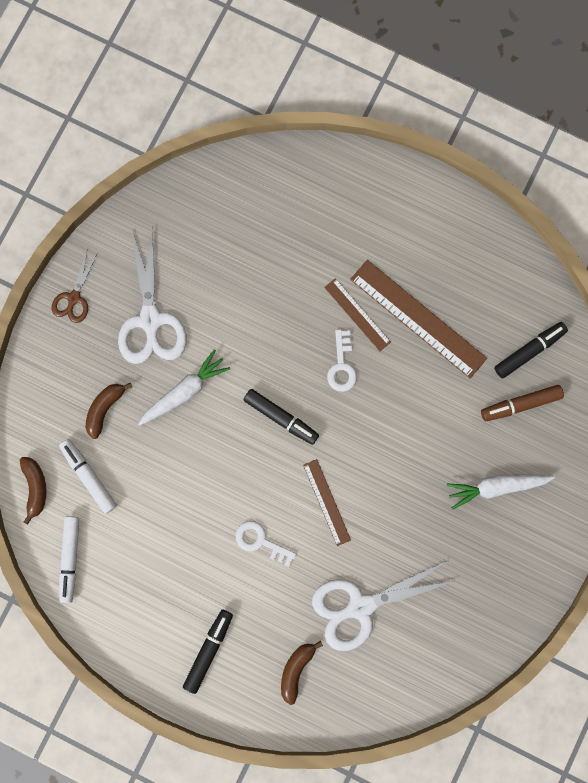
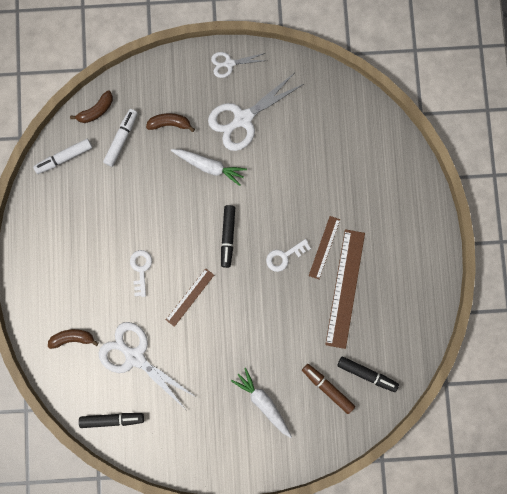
camera: 60 degrees right, 0 degrees up
(74, 298) = (229, 63): brown scissors -> white scissors
(208, 650) = (54, 276): black marker -> black marker (112, 419)

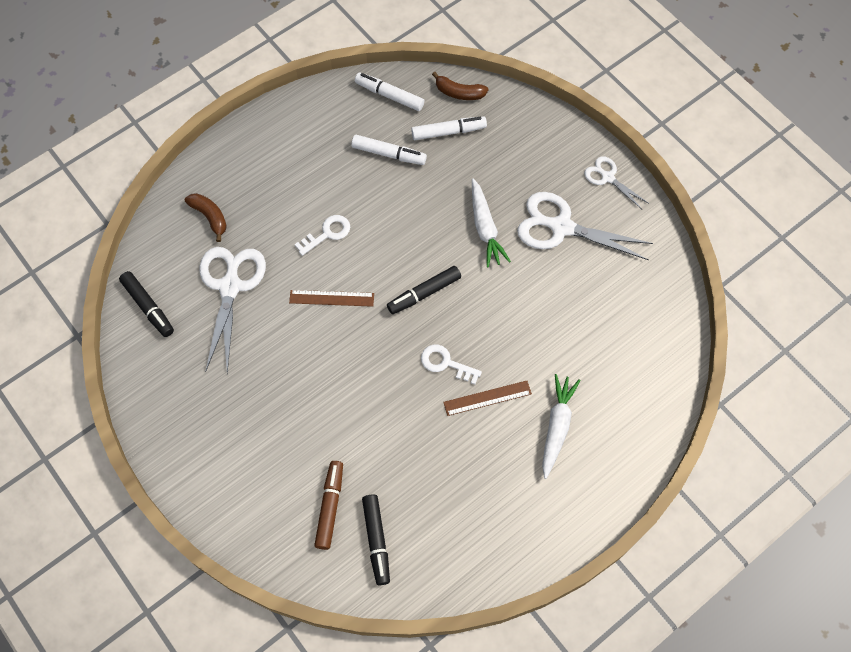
camera: 55 degrees right, 15 degrees down
(110, 189) = (389, 154): none -> white marker
(170, 124) = (499, 164): brown banana -> none
(263, 402) = (266, 447): white carrot -> white carrot (557, 426)
(345, 288) = (458, 450): brown ruler -> none

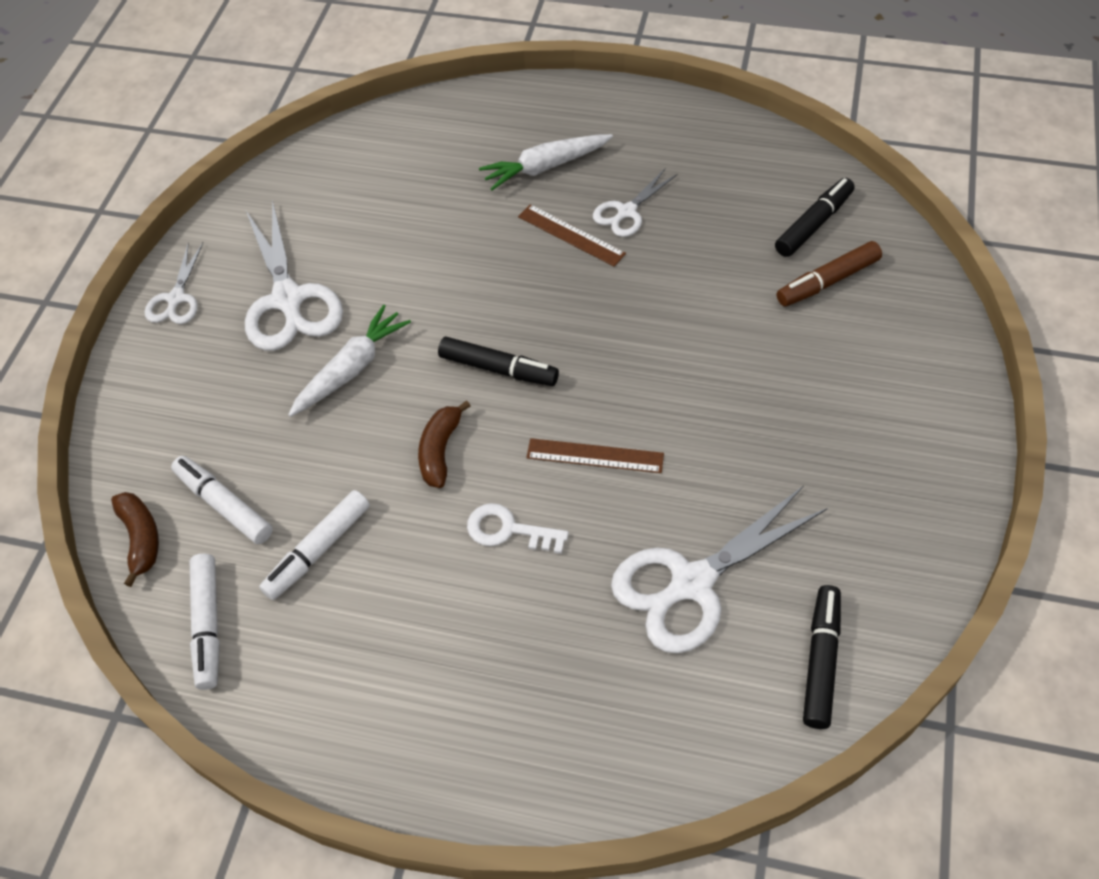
camera: 125 degrees left, 10 degrees down
(210, 217) = (617, 702): brown banana -> brown banana (440, 450)
(331, 298) = (595, 456): brown ruler -> brown ruler turned 45 degrees counterclockwise
(389, 154) = (318, 550): white marker -> white marker turned 120 degrees counterclockwise
(446, 363) = (567, 292): white key -> none
(479, 443) = (627, 212): none -> white scissors

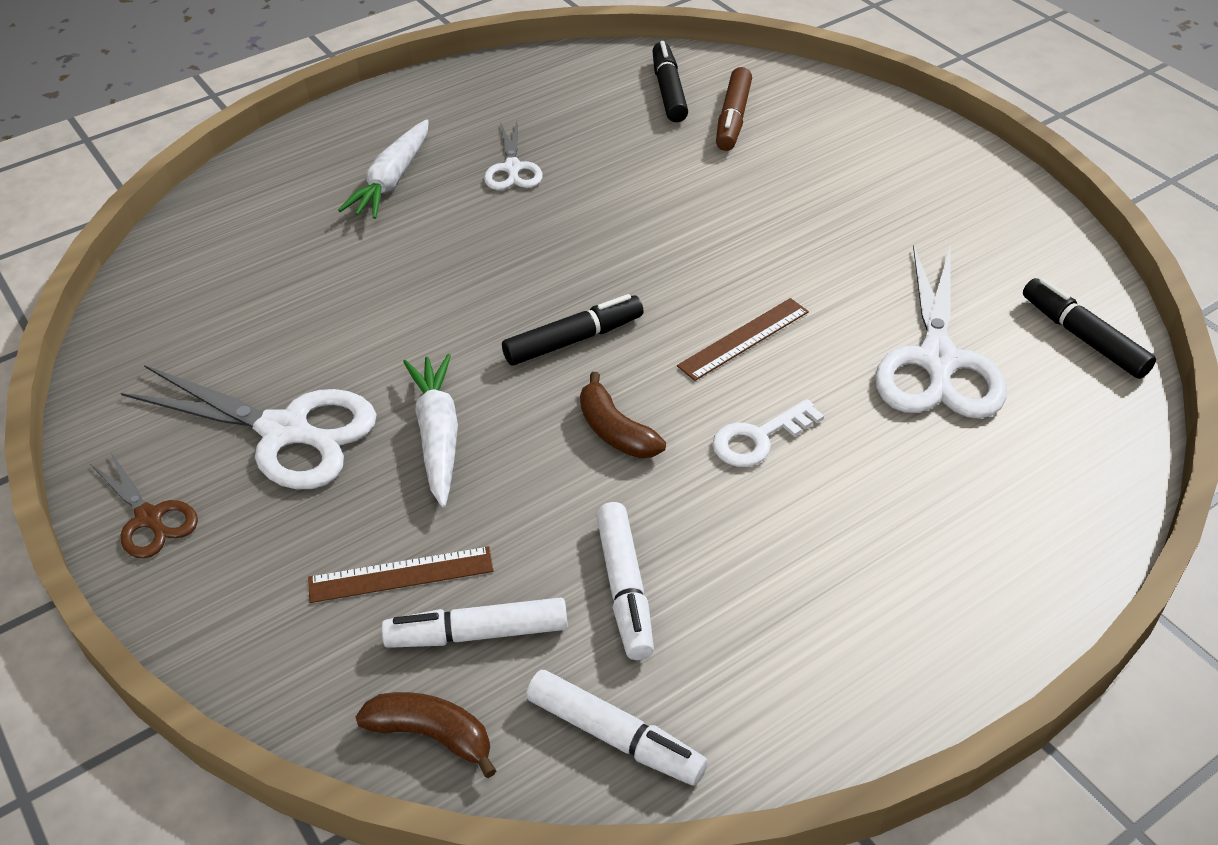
camera: 50 degrees left, 10 degrees down
(176, 298) = (149, 518): white scissors -> brown scissors
(571, 235) = (489, 211): brown ruler -> brown ruler (401, 574)

